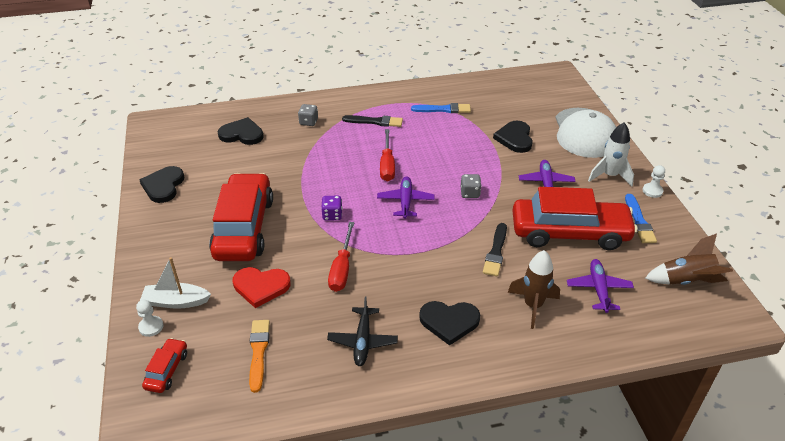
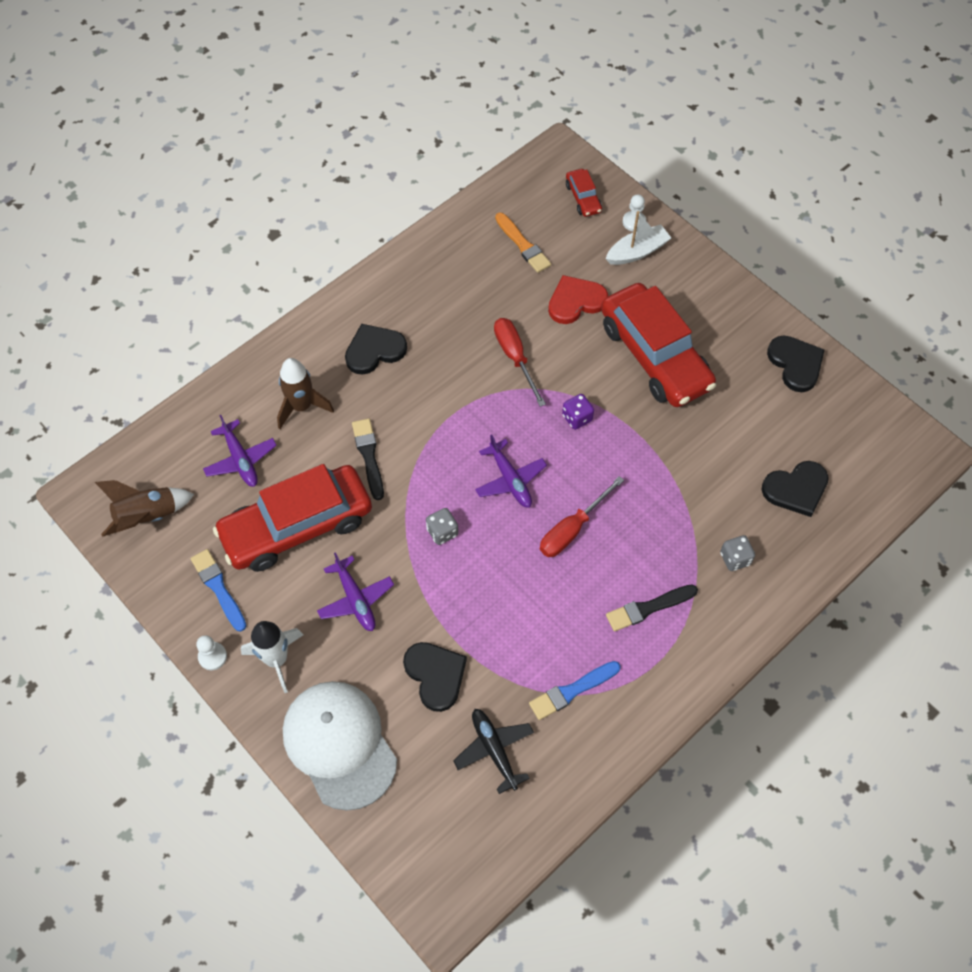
camera: 150 degrees right, 20 degrees up
(362, 341) = (441, 295): black plane -> black plane (494, 750)
(387, 165) = (572, 529): red screwdriver -> red screwdriver turned 105 degrees counterclockwise

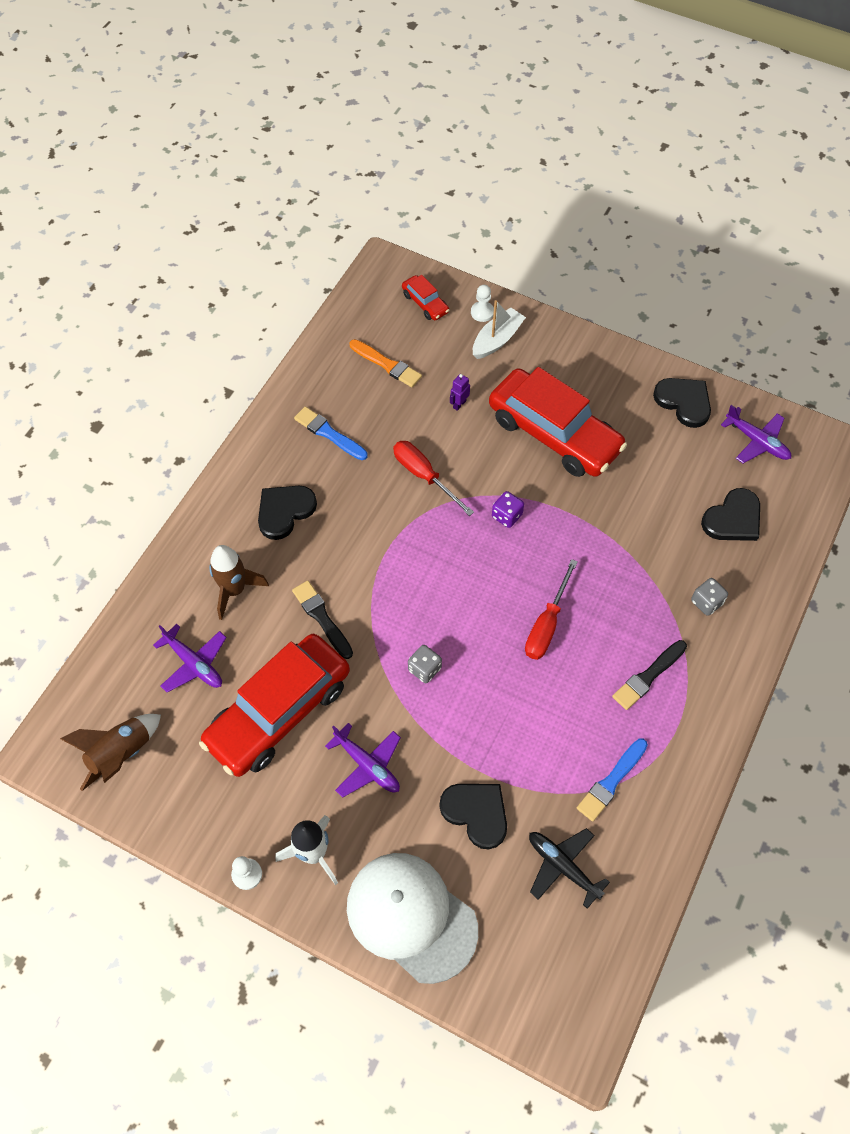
camera: 20 degrees left, 0 degrees up
(218, 588) = (224, 802): blue brush -> blue brush (329, 433)
(510, 480) = (468, 596): purple plane -> purple plane (757, 441)
(575, 301) = (459, 404): red heart -> purple robot

